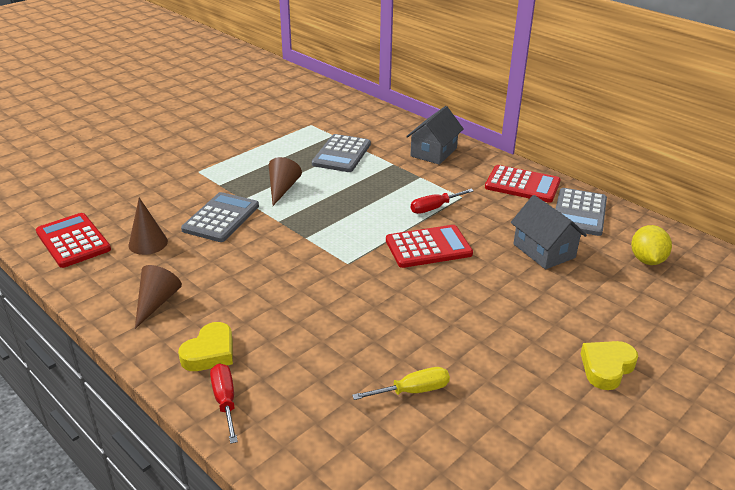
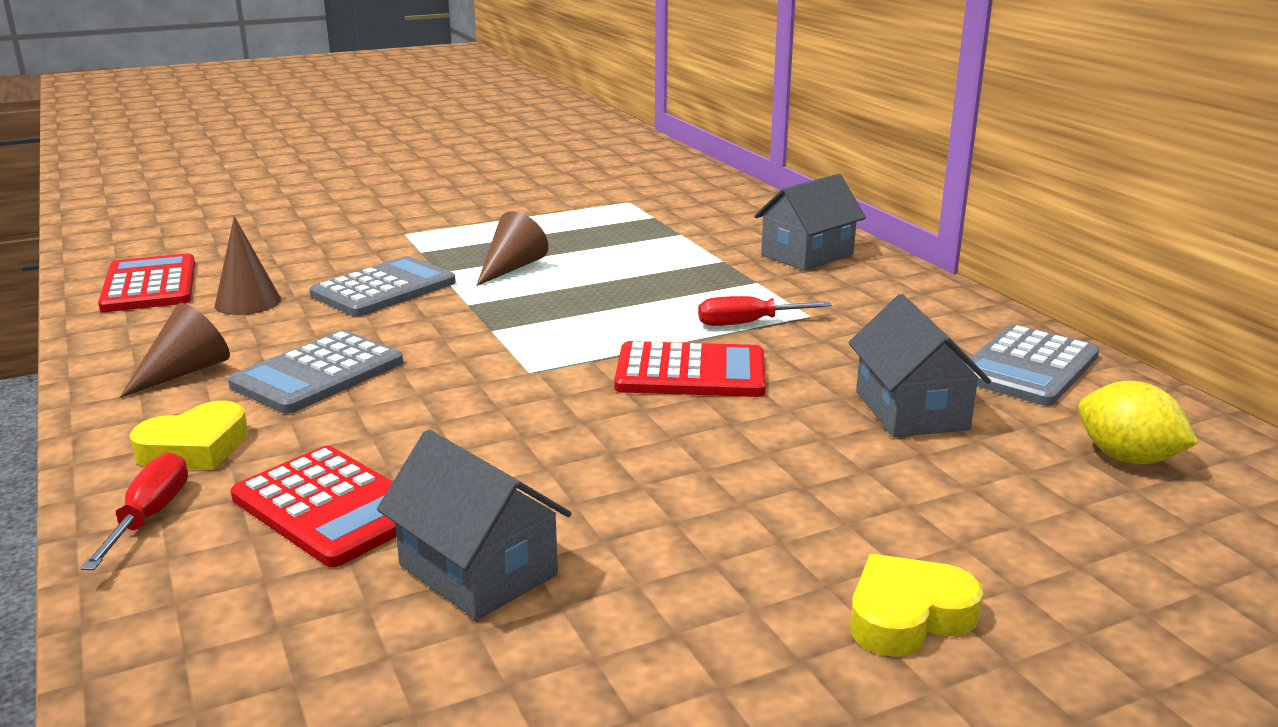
camera: 20 degrees right, 10 degrees down
(341, 154) = (646, 240): grey calculator -> grey calculator (318, 374)
(413, 391) = (478, 570): yellow screwdriver -> grey house
(522, 185) = (940, 315): red calculator -> red calculator (331, 507)
(647, 260) = (1127, 458): yellow lemon -> yellow lemon turned 75 degrees counterclockwise

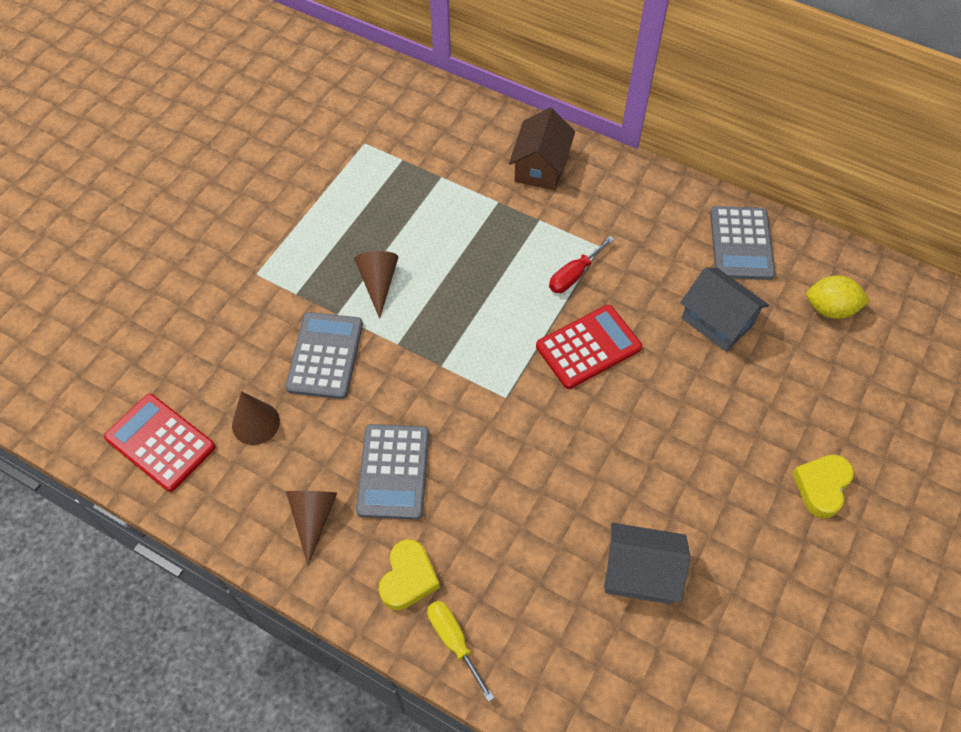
camera: 35 degrees left, 35 degrees up
(150, 516) = (454, 641): red screwdriver -> yellow screwdriver
(331, 507) = (530, 575): red calculator -> none
(807, 255) = (540, 167): grey house -> brown house

